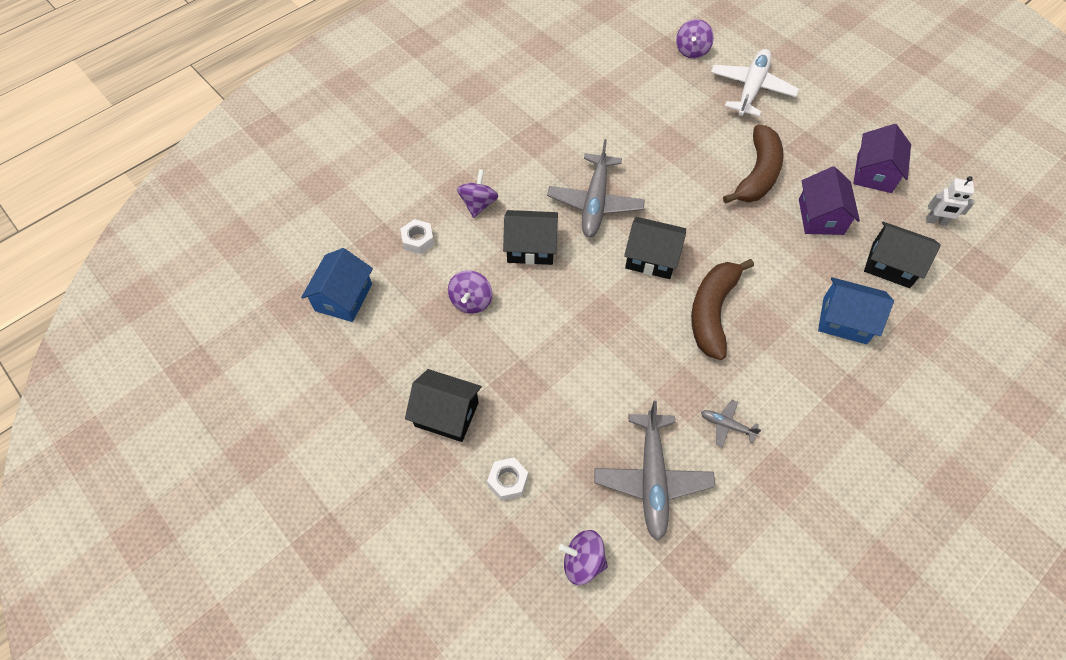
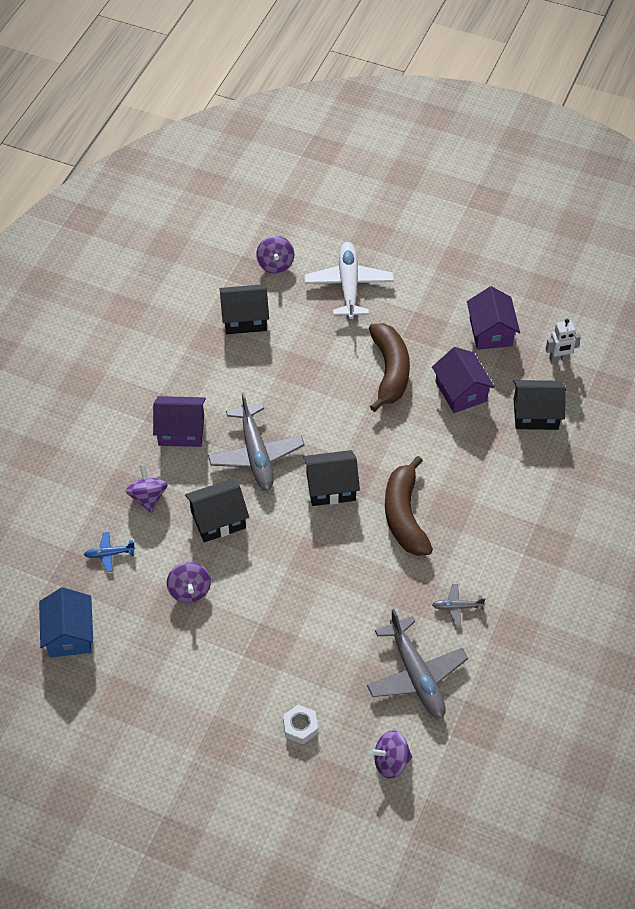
camera: 25 degrees left, 5 degrees down
(418, 240) = (109, 554): white nut -> blue plane
(446, 414) = (220, 696): black house -> black house (245, 318)
(538, 158) = (181, 430): none -> purple house
(844, 320) = (516, 479): blue house -> none

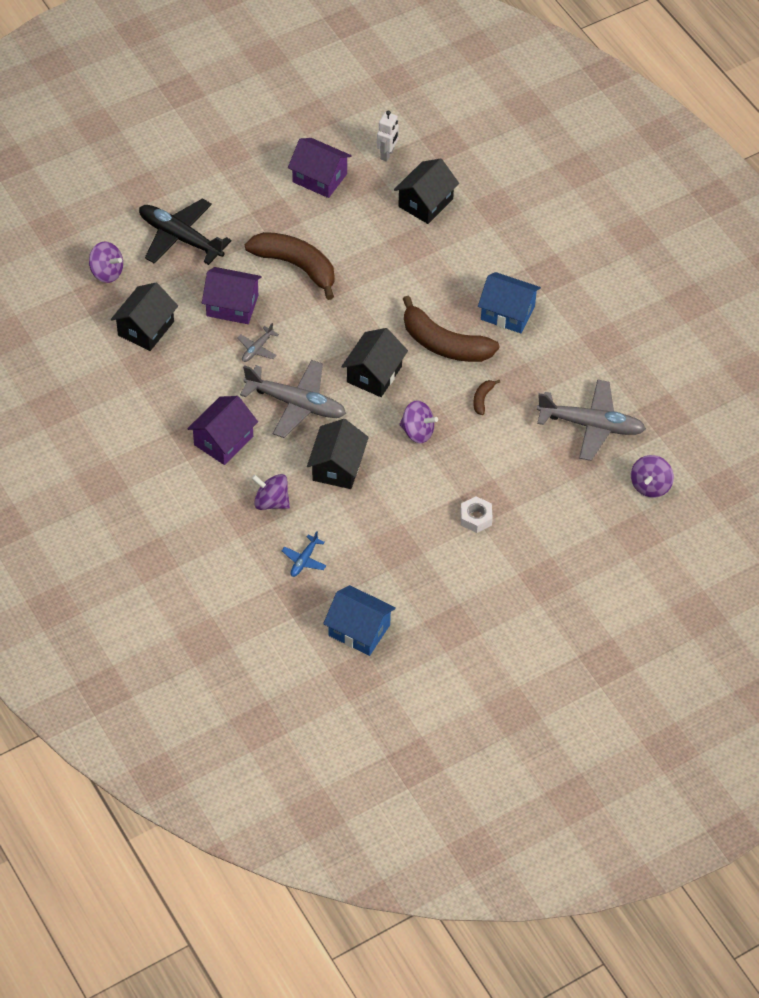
camera: 55 degrees left, 0 degrees up
(189, 590) = (389, 525): purple spinning top -> purple spinning top (417, 432)
(300, 727) = (574, 524): white nut -> white nut (476, 518)
(348, 286) = (181, 238): white plane -> black plane
(372, 577) = (482, 399): none -> brown banana
(457, 607) = (555, 363): grey plane -> grey plane (257, 348)
(461, 391) = (360, 234): purple house -> purple house (232, 305)
(478, 540) = (507, 313): none -> blue house

